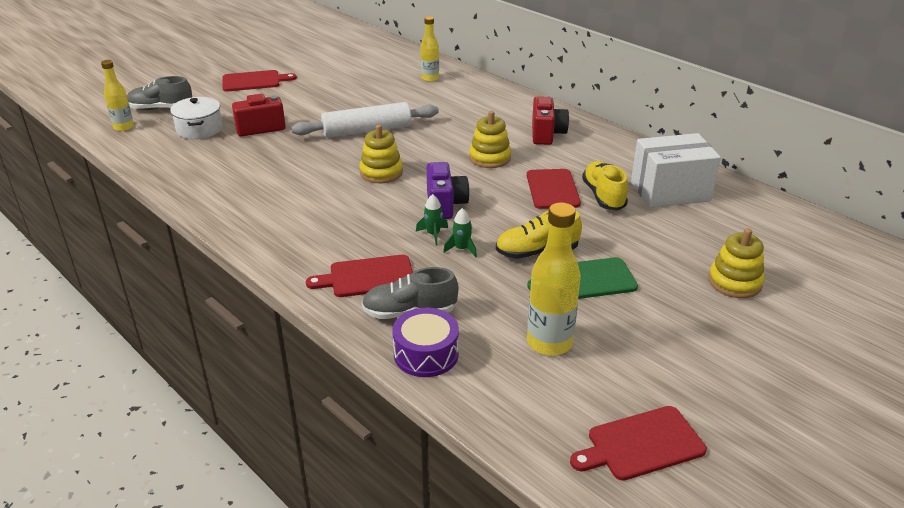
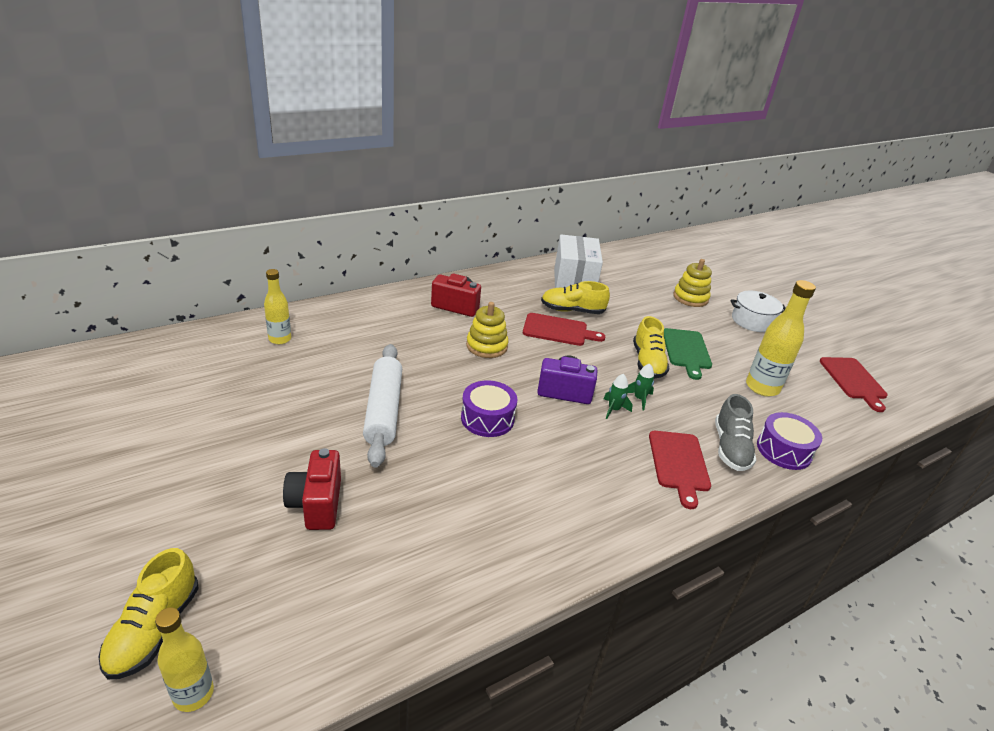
camera: 80 degrees left, 0 degrees up
(161, 108) = (154, 629): grey shoe -> yellow shoe
(199, 129) = (276, 576): white pot -> white pot (752, 321)
(254, 81) = (145, 493): red cutting board -> none
(381, 172) = (487, 418): yellow stacking toy -> purple drum

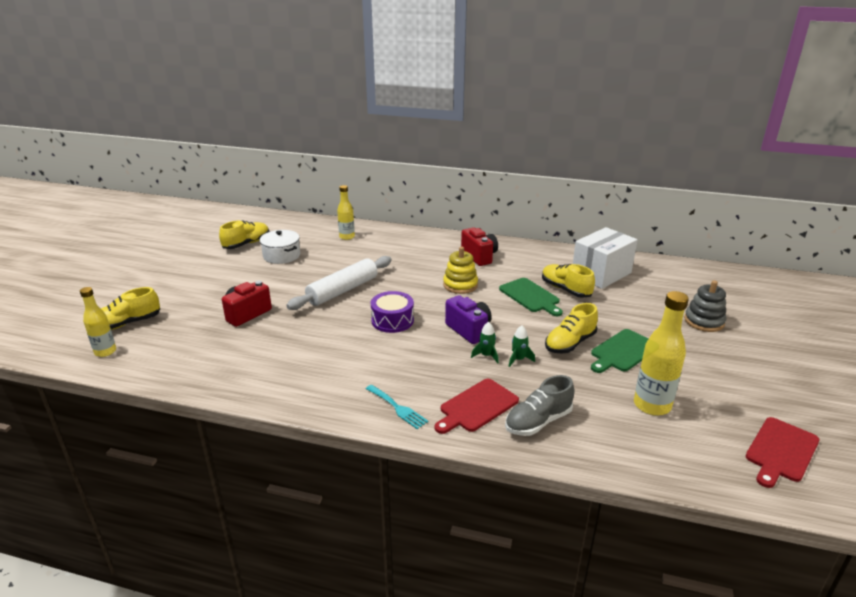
camera: 50 degrees right, 5 degrees down
(149, 407) = (246, 244): none -> yellow shoe
(558, 330) = (530, 296): red cutting board -> green cutting board
(632, 508) = (397, 408): none -> turquoise fork
(690, 298) = (704, 321): yellow stacking toy -> grey stacking toy
(752, 321) = (744, 362): white pot -> white pot (281, 255)
(784, 450) = (586, 449): purple drum -> none

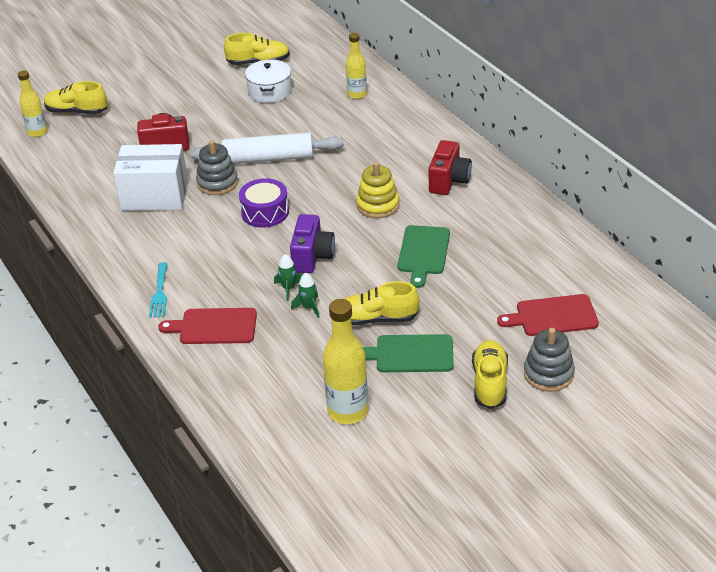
camera: 45 degrees right, 10 degrees up
(327, 319) = (217, 183): none -> grey stacking toy
(538, 421) = (239, 366): grey shoe -> none
(565, 289) = (471, 263): yellow shoe -> yellow shoe (489, 383)
(601, 274) = (541, 266): white box -> white box (155, 196)
(781, 451) = (382, 511): red cutting board -> red cutting board (552, 316)

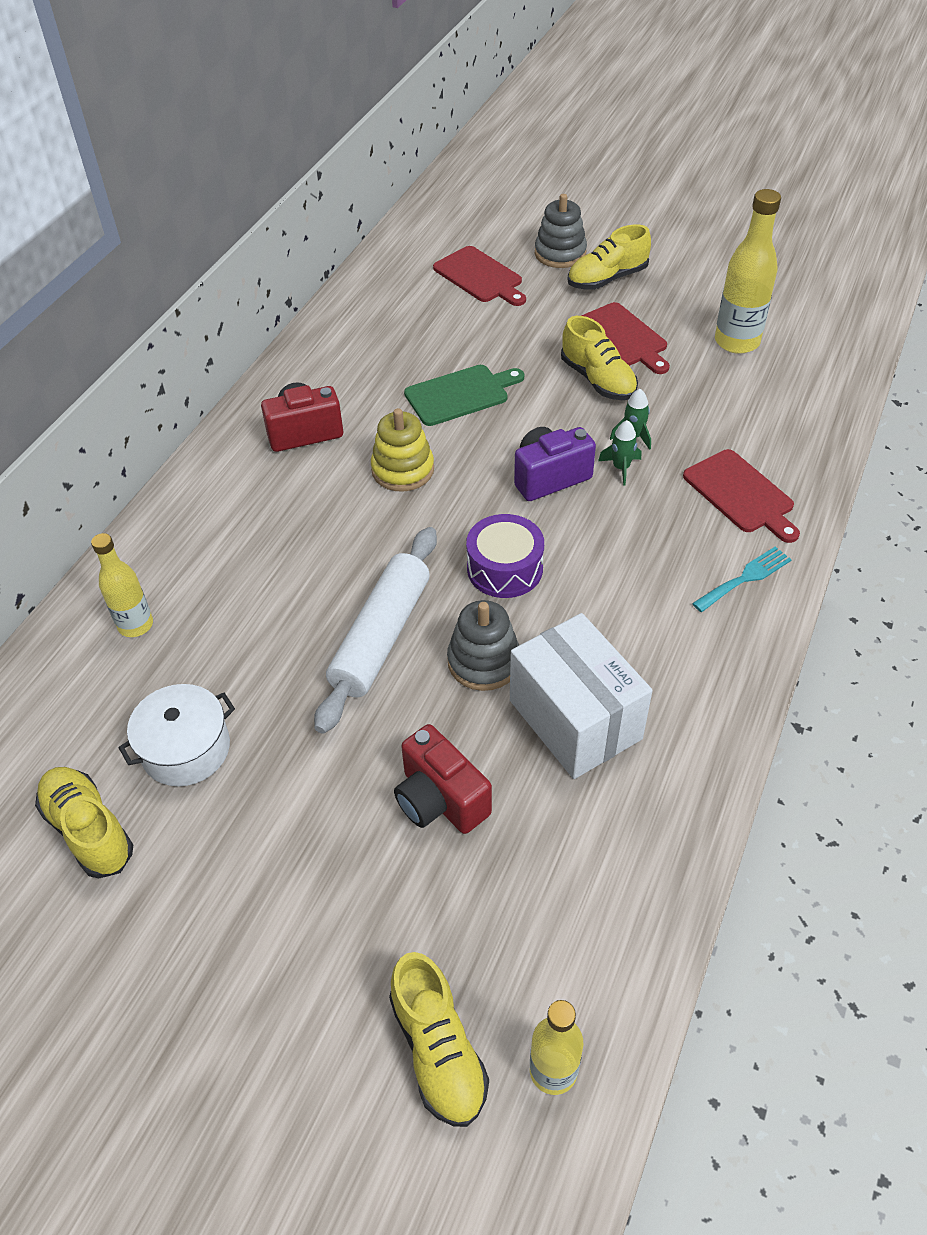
camera: 125 degrees left, 10 degrees up
(268, 158) = (381, 637): white rolling pin -> white rolling pin turned 60 degrees clockwise
(410, 354) = (622, 337): green cutting board -> red cutting board

